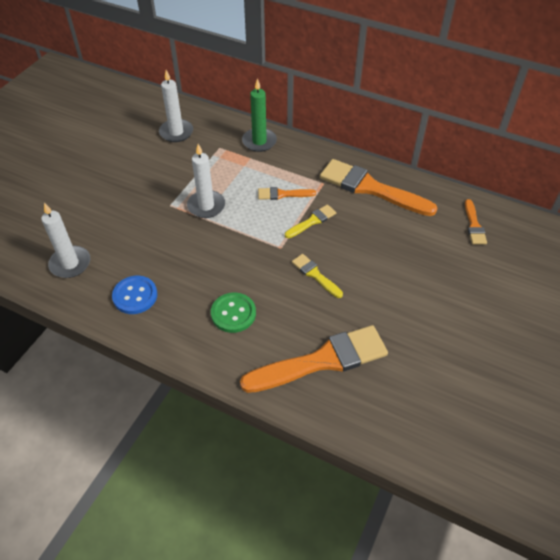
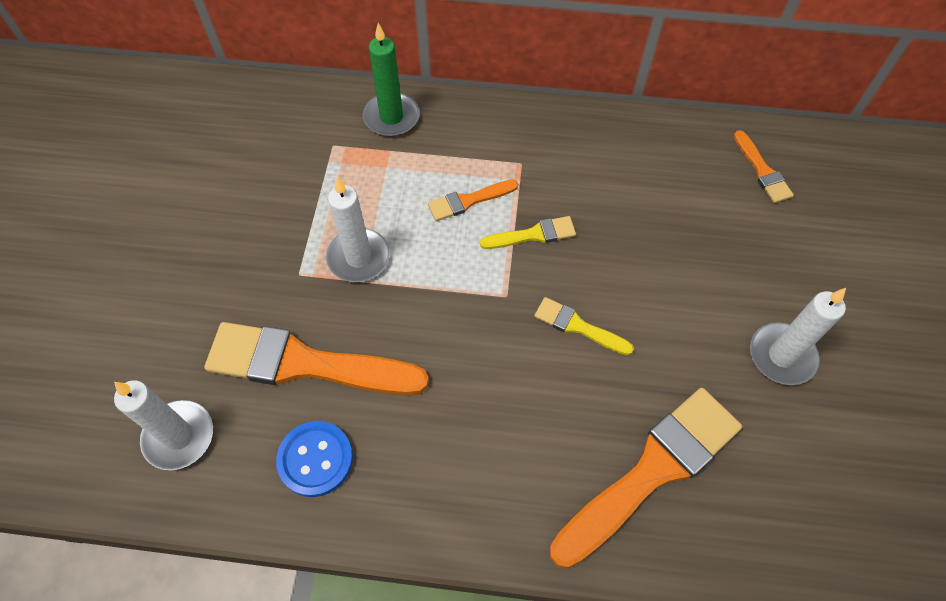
camera: 20 degrees left, 10 degrees up
(176, 132) = (250, 137): white candle -> white candle (781, 356)
(233, 313) = (485, 436): green button -> none
(312, 221) = (533, 235): yellow brush -> yellow brush turned 45 degrees clockwise
(370, 188) = (593, 152): orange brush -> orange brush (305, 364)

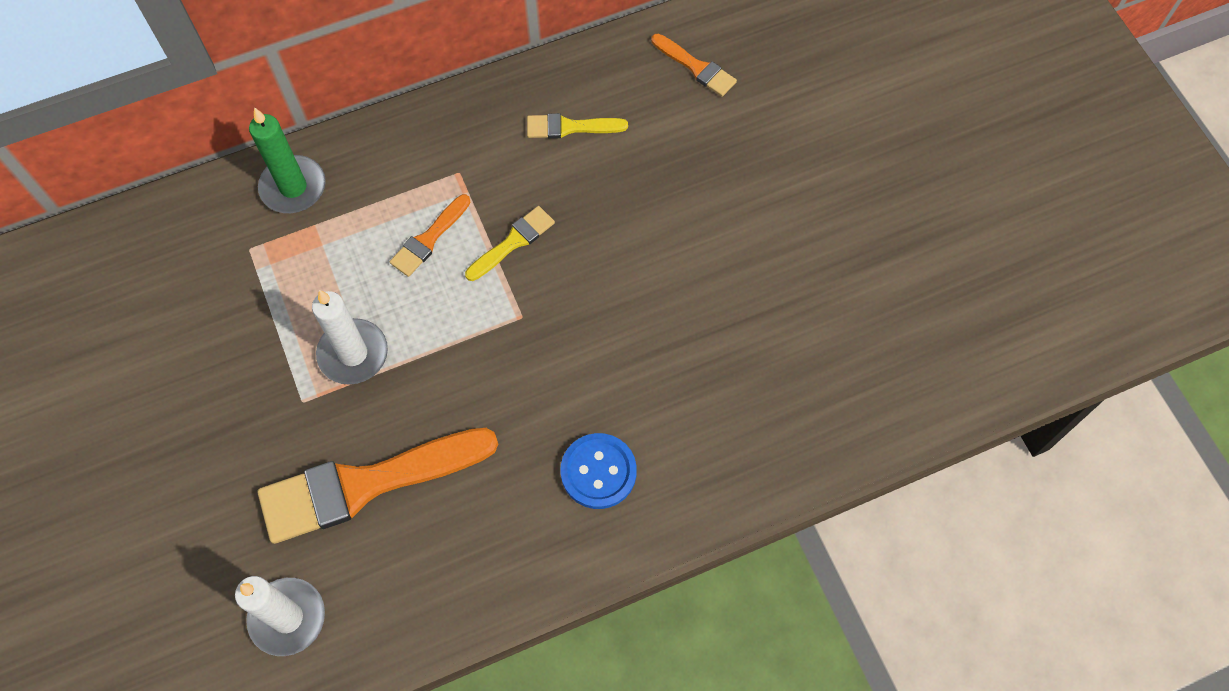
camera: 30 degrees left, 5 degrees up
(315, 459) = (433, 564): blue button -> blue button (598, 472)
(578, 326) = (605, 311): yellow brush -> yellow brush (570, 127)
(652, 471) = (738, 408): orange brush -> none
(781, 356) = (798, 244): white candle -> none

